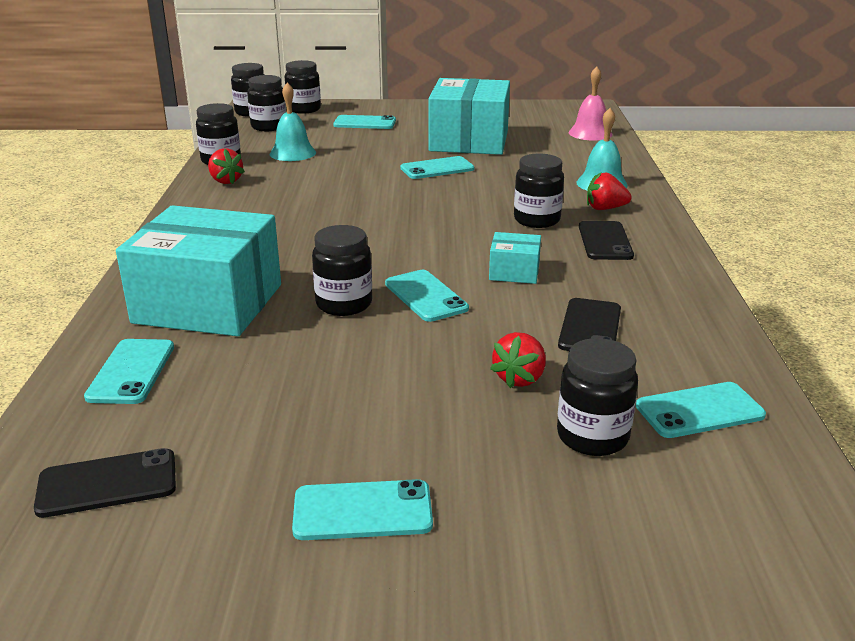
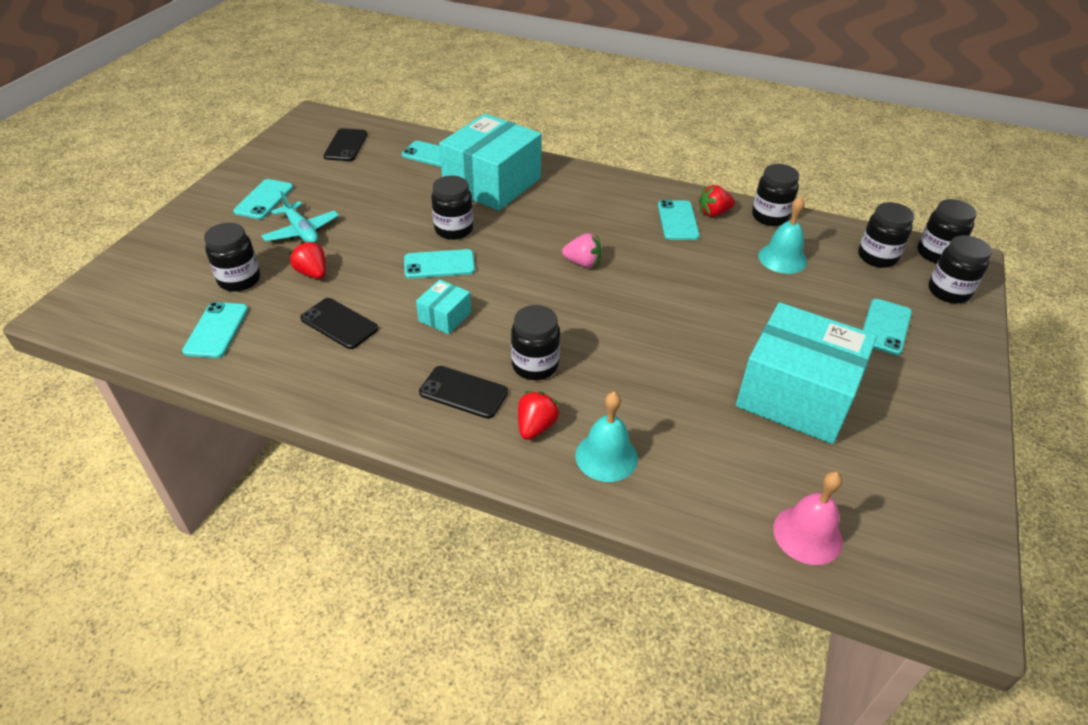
camera: 110 degrees right, 15 degrees up
(360, 224) = (583, 263): none -> pink strawberry
(432, 426) = (301, 231): none -> turquoise plane
(437, 168) = (704, 341): turquoise phone -> turquoise phone (678, 221)

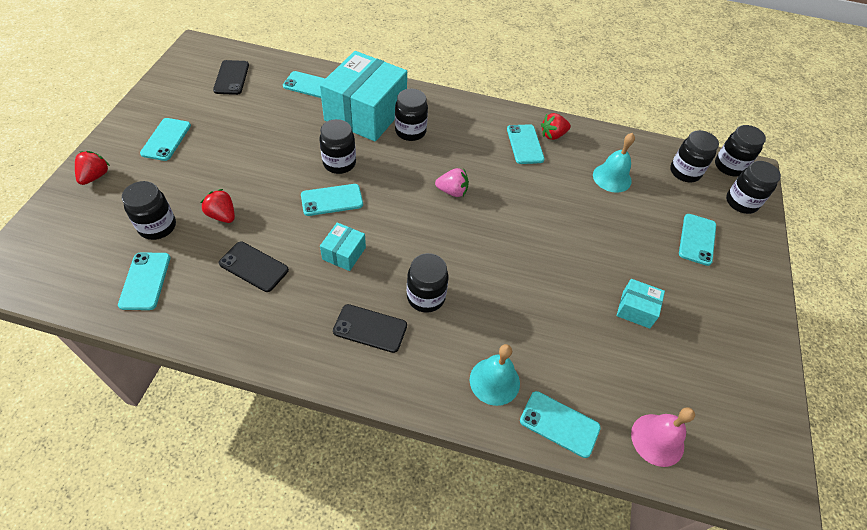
camera: 10 degrees left, 10 degrees up
(301, 231) = (205, 172): turquoise plane -> none
(536, 427) = (434, 357): red strawberry -> red strawberry (95, 176)
(682, 507) = (559, 424): none -> turquoise phone
(770, 217) = (598, 137): black jar -> black jar (410, 131)
(796, 395) = (636, 309): turquoise box -> turquoise box, size x0.44

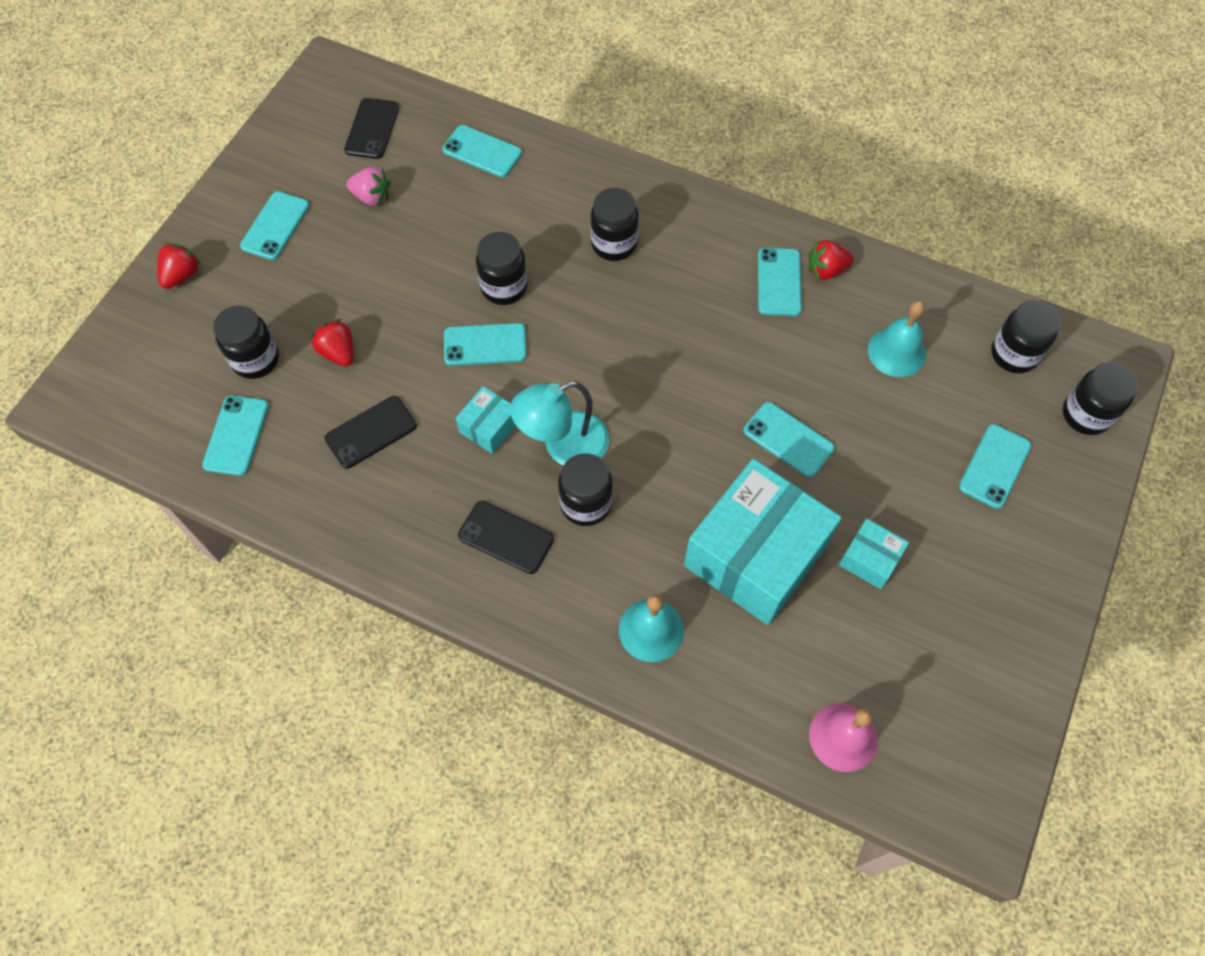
camera: 15 degrees right, 10 degrees up
(254, 266) = (371, 432): black phone -> black phone turned 75 degrees counterclockwise
(366, 113) = (554, 206): turquoise box -> turquoise box (755, 555)
(401, 260) = (563, 446): none -> turquoise lamp
(452, 191) = (654, 349): pink strawberry -> pink strawberry (372, 197)
(559, 424) = (721, 697): turquoise phone -> turquoise phone (788, 439)
(729, 166) = (1089, 352): black jar -> none

